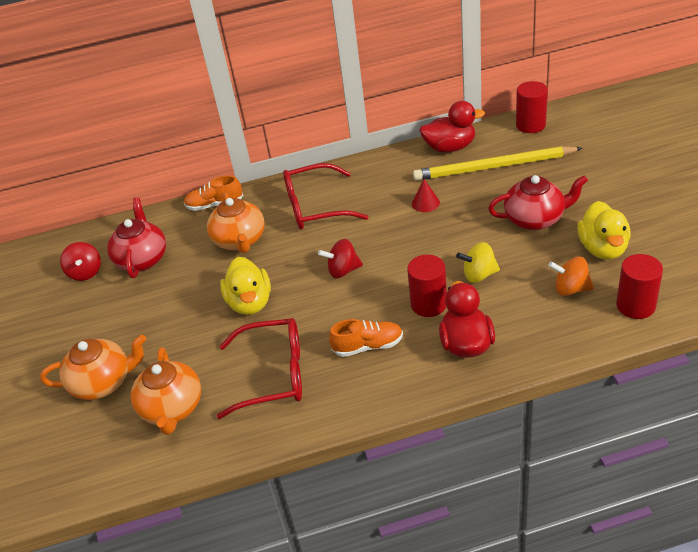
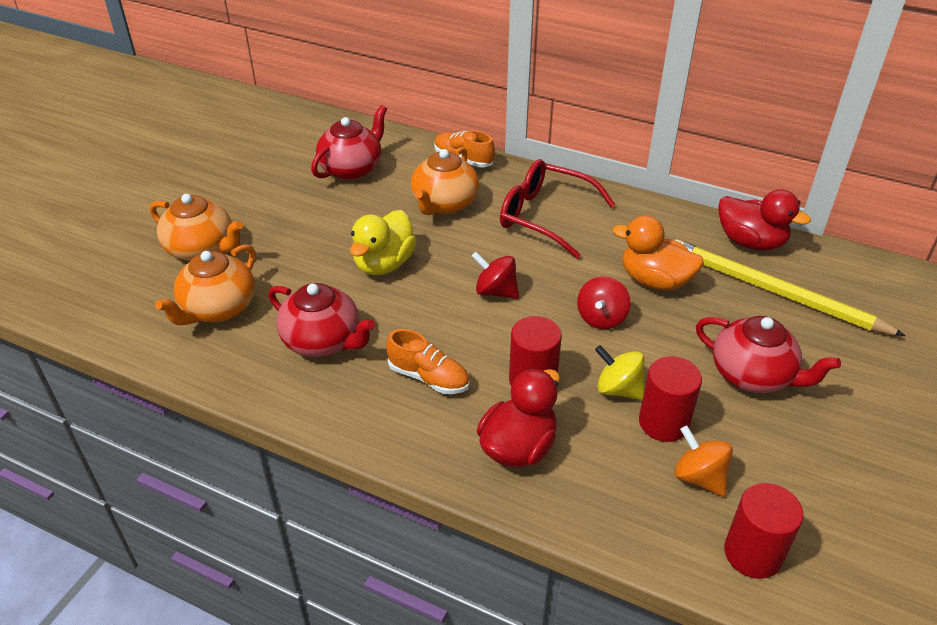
camera: 35 degrees right, 0 degrees up
(85, 272) = (300, 152): red spinning top -> red spinning top (601, 318)
(274, 375) = (323, 341): red glasses -> red teapot
(425, 203) = (654, 281): red cone -> orange duck
(530, 125) = (874, 274): red cylinder -> red cylinder (663, 423)
(603, 248) = (793, 462): yellow duck -> none

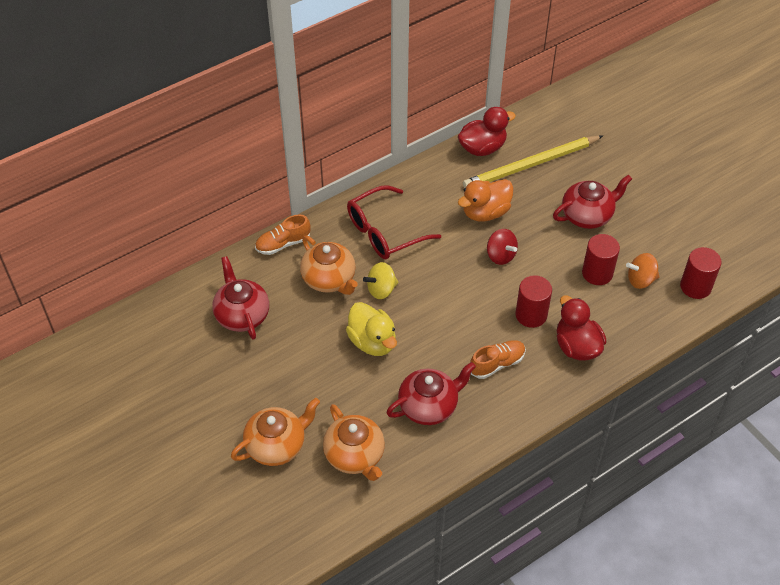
camera: 60 degrees left, 10 degrees up
(495, 291) = (442, 295): red spinning top -> none
(618, 389) = (561, 279): yellow spinning top -> yellow spinning top (381, 290)

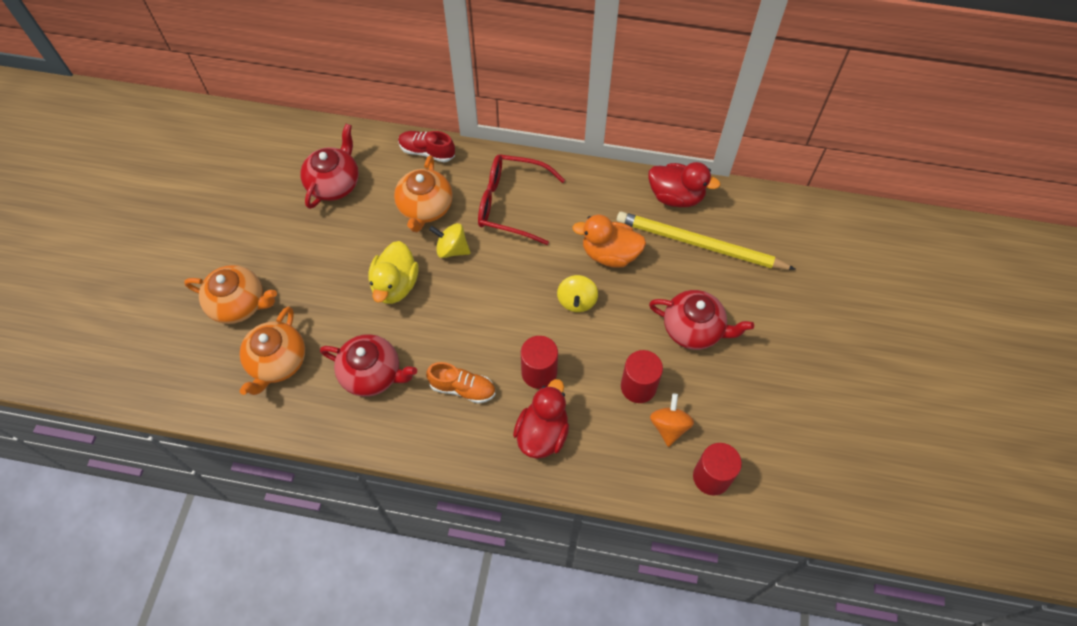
camera: 45 degrees right, 10 degrees up
(283, 244) = (427, 152): orange shoe -> red shoe
(500, 255) = (576, 301): red spinning top -> yellow spinning top
(640, 280) = (669, 426): orange spinning top -> orange spinning top turned 60 degrees clockwise

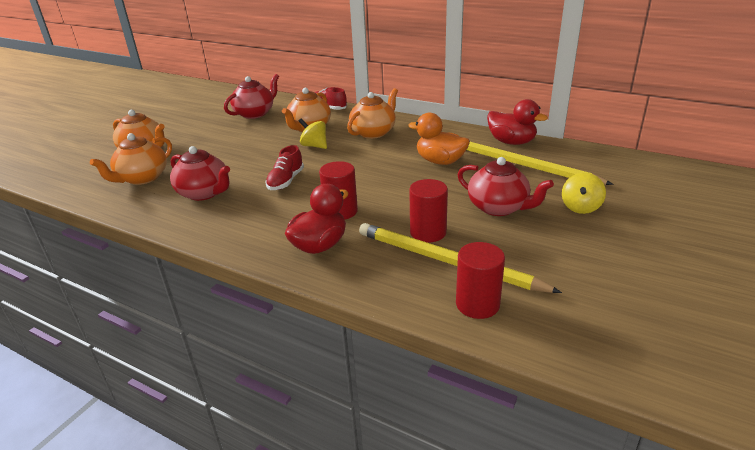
camera: 20 degrees right, 30 degrees down
(395, 285) = (259, 156): yellow duck -> none
(454, 330) = (286, 181): none -> red shoe
(462, 388) = (269, 210): orange shoe -> none
(511, 204) = (373, 132): red glasses -> orange teapot
(576, 301) = (398, 180): yellow spinning top -> yellow spinning top (580, 207)
(669, 426) = (446, 261): orange spinning top -> yellow pencil

